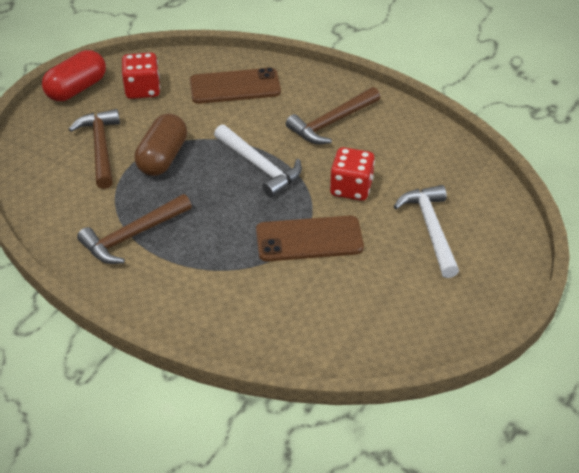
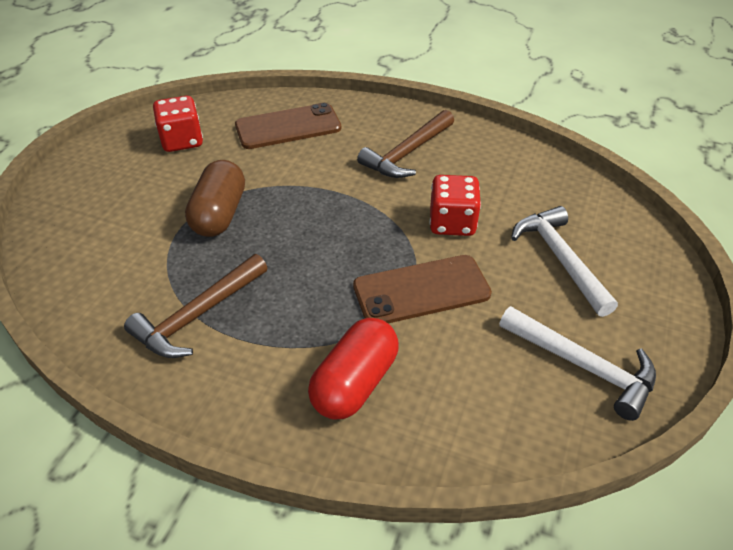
camera: 10 degrees left, 0 degrees up
(77, 89) = (103, 148): red capsule -> red capsule (355, 383)
(101, 148) = (141, 211): brown hammer -> none
(259, 166) = (338, 211): white hammer -> white hammer (583, 366)

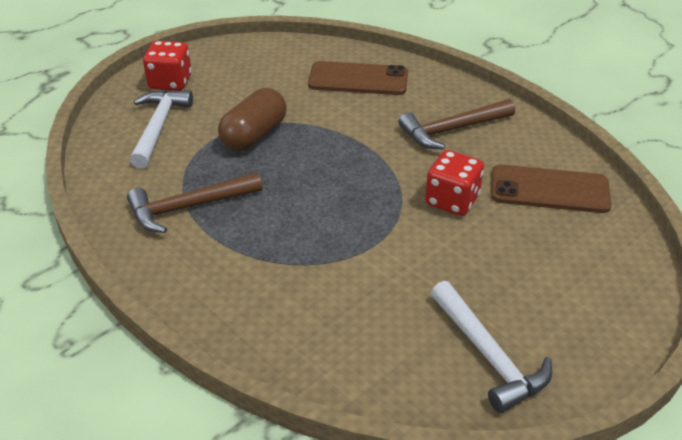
camera: 25 degrees right, 5 degrees down
(182, 141) = (260, 68): red dice -> red dice (170, 82)
(355, 383) = (278, 298): red capsule -> none
(421, 290) = (384, 247): brown phone -> brown phone (549, 190)
(560, 259) = (535, 262): white hammer -> white hammer (158, 127)

